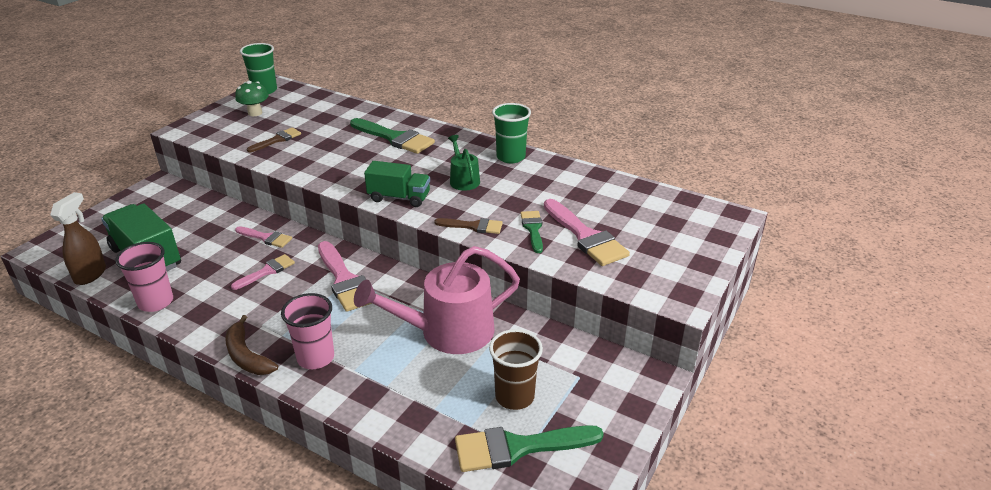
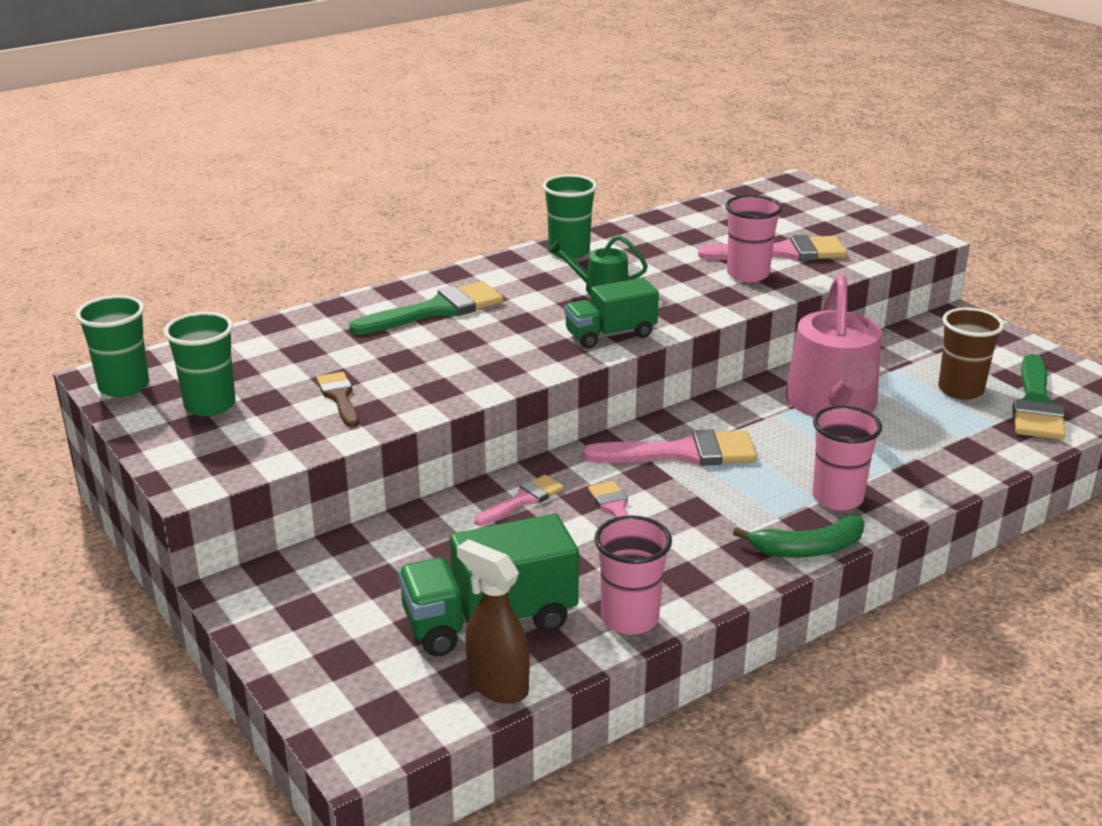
camera: 65 degrees left, 5 degrees down
(247, 356) = (808, 549): brown banana -> green banana
(255, 113) = (210, 405): green mushroom -> green cup
(399, 198) = (610, 334): green truck -> green truck turned 150 degrees counterclockwise
(473, 226) = (717, 304): brown brush -> none
(533, 229) = (748, 274): green brush -> pink cup

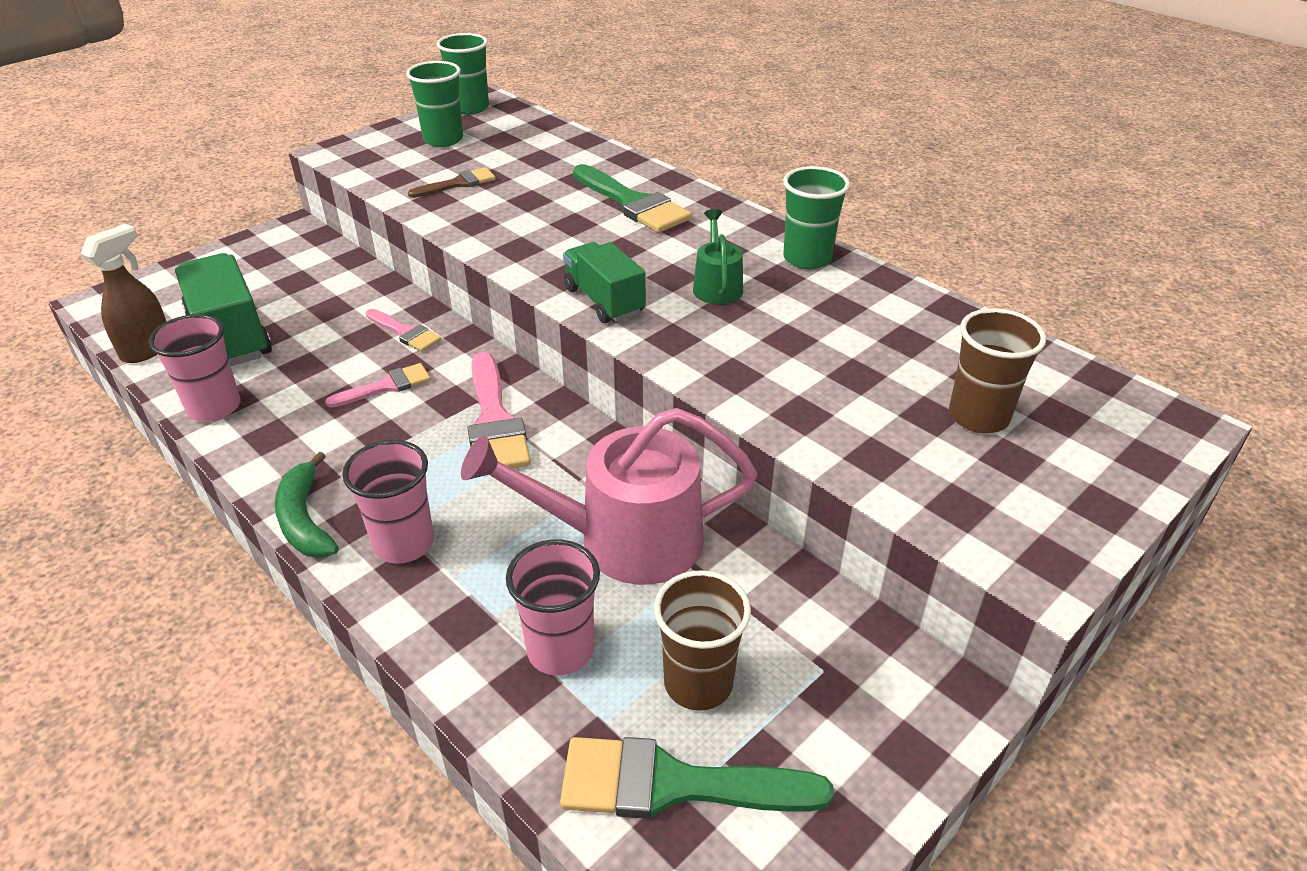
camera: 80 degrees right, 10 degrees up
(748, 274) = (805, 389): pink cup -> pink cup (560, 650)
(782, 253) = (893, 417): pink brush -> none
(783, 230) = (978, 417): none -> brown cup

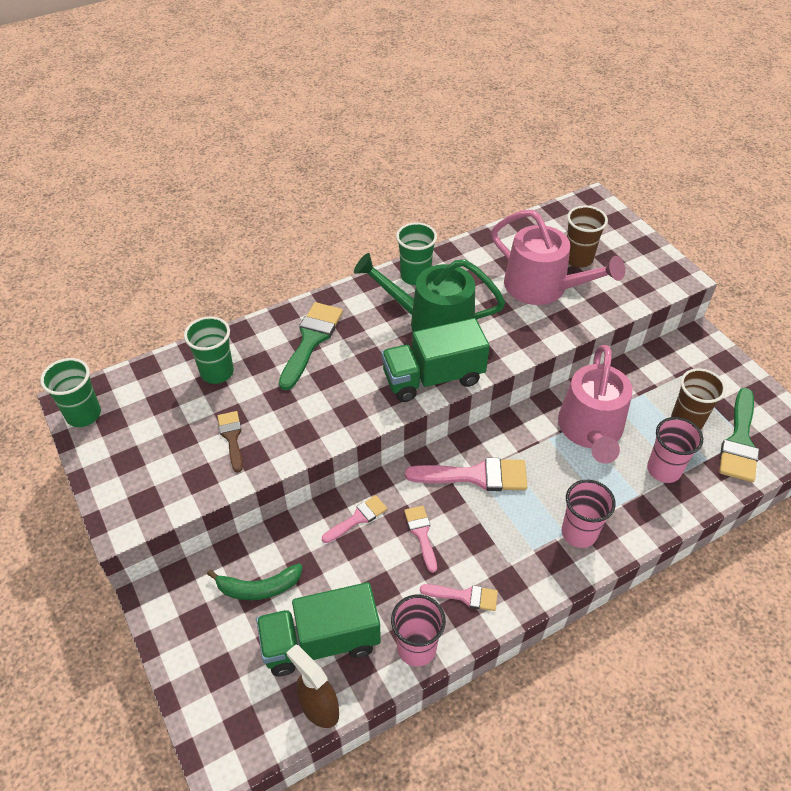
camera: 75 degrees left, 10 degrees up
(288, 437) = (464, 596): none -> pink brush
(305, 519) = (550, 585): green banana -> green banana (258, 588)
(443, 139) = (141, 440): green cup -> green cup (217, 372)
(604, 301) = (433, 378): green truck -> green truck, size x1.52
(632, 203) = (311, 340): green brush -> green brush turned 45 degrees counterclockwise
(717, 286) = (433, 322): green watering can -> green watering can, size x2.03
(868, 382) = (542, 287): none -> pink watering can

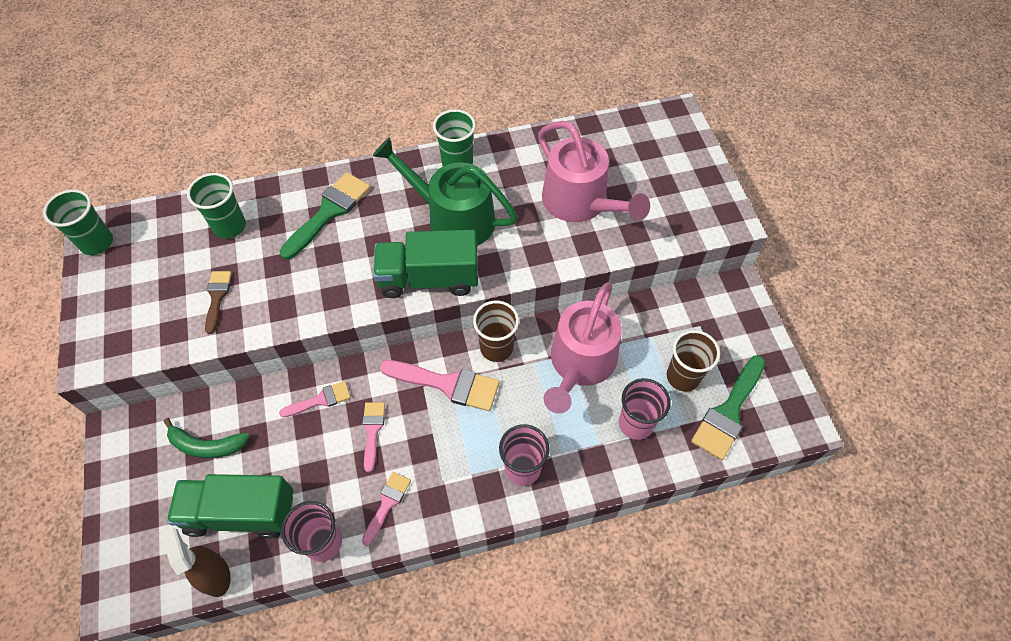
camera: 15 degrees right, 10 degrees up
(464, 596) = (387, 504): pink brush -> pink brush turned 90 degrees counterclockwise
(578, 259) = (631, 178): brown cup -> brown cup (496, 348)

